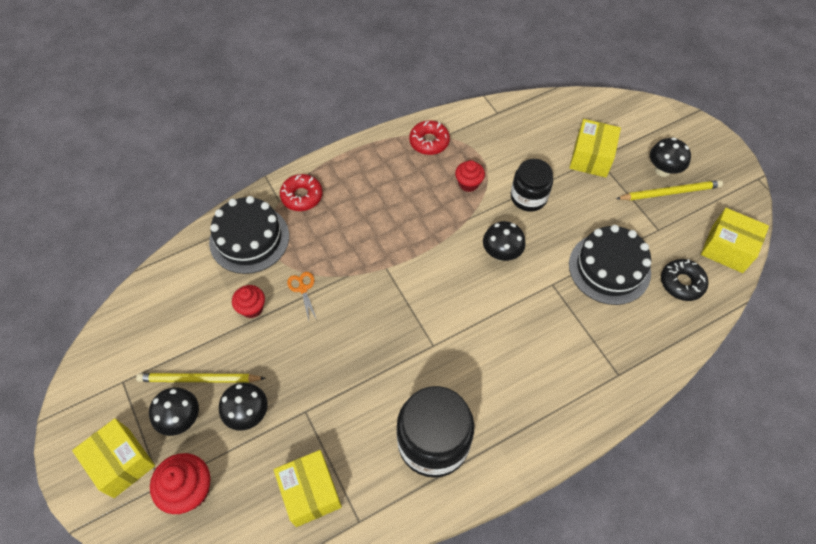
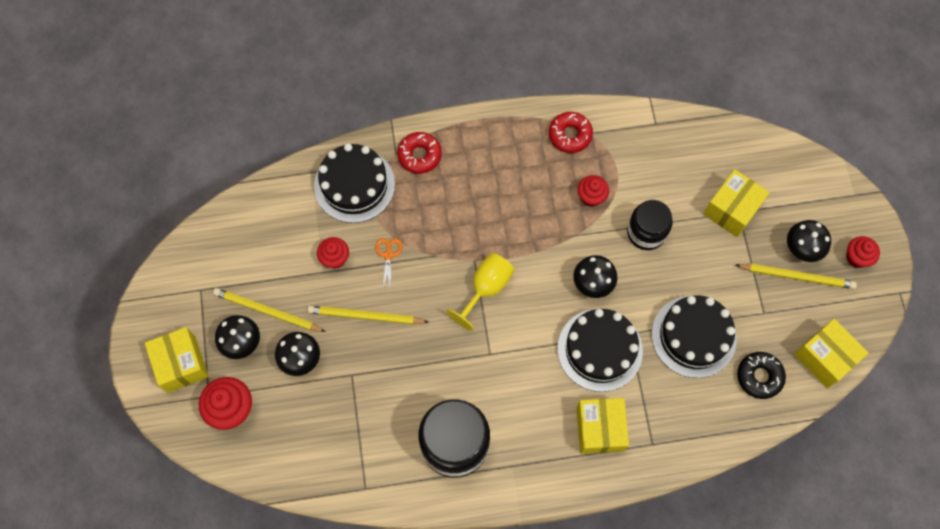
camera: 20 degrees right, 10 degrees up
(300, 351) = (365, 316): none -> yellow pencil
(310, 492) = (332, 448): yellow box -> yellow box (599, 429)
(406, 288) = (486, 288): none -> yellow goblet
(532, 307) = (599, 349): none -> black cake
(709, 163) = (857, 257): none -> red cupcake

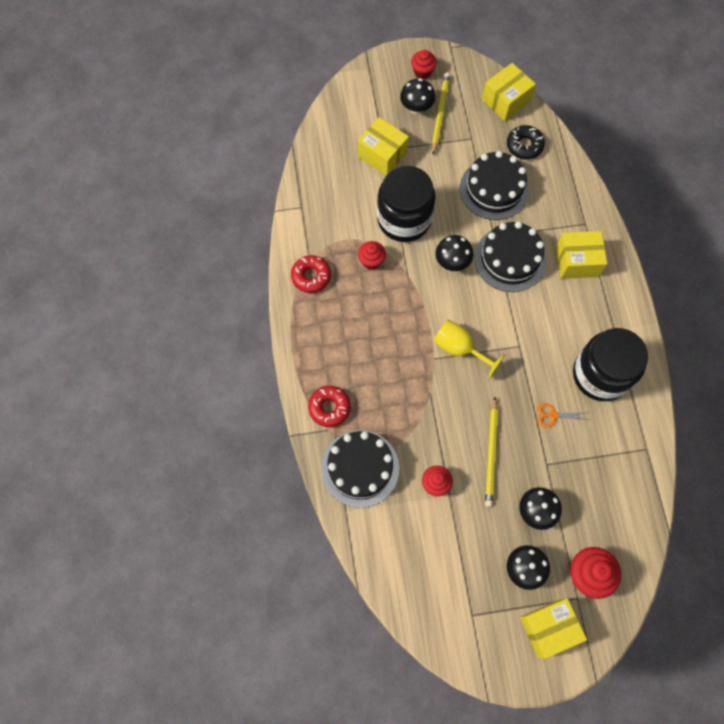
camera: 90 degrees left, 0 degrees up
(267, 311) = (491, 546): yellow pencil -> none
(388, 255) = (430, 434): orange scissors -> orange scissors (553, 415)
(646, 232) = (404, 219): black jar -> black jar, size x1.59

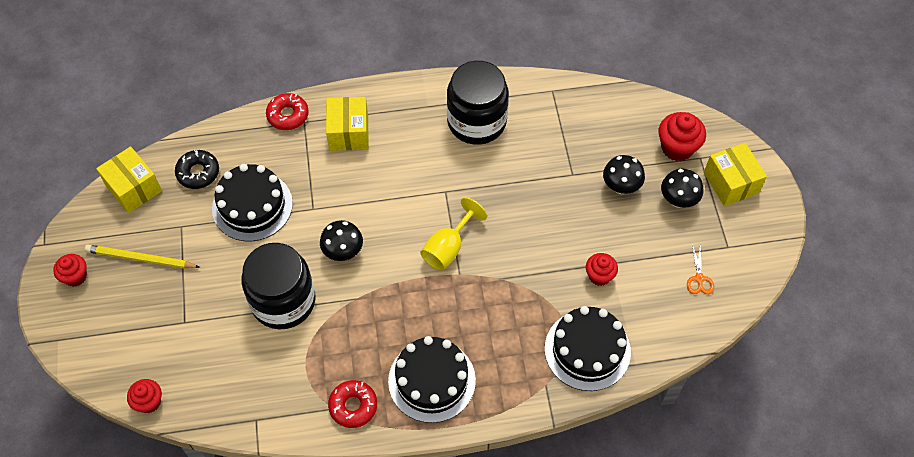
camera: 90 degrees left, 10 degrees down
(329, 408) = (519, 383): red donut -> red donut (288, 115)
(371, 261) = (336, 337): red cupcake -> red cupcake (149, 402)
(382, 155) = (191, 324): yellow box -> none
(416, 108) = (128, 285): black mushroom -> none
(491, 453) = (564, 223): yellow pencil -> none
(510, 259) = (342, 195): black cake -> black cake (432, 380)
(553, 415) = (521, 166): orange scissors -> orange scissors (699, 279)

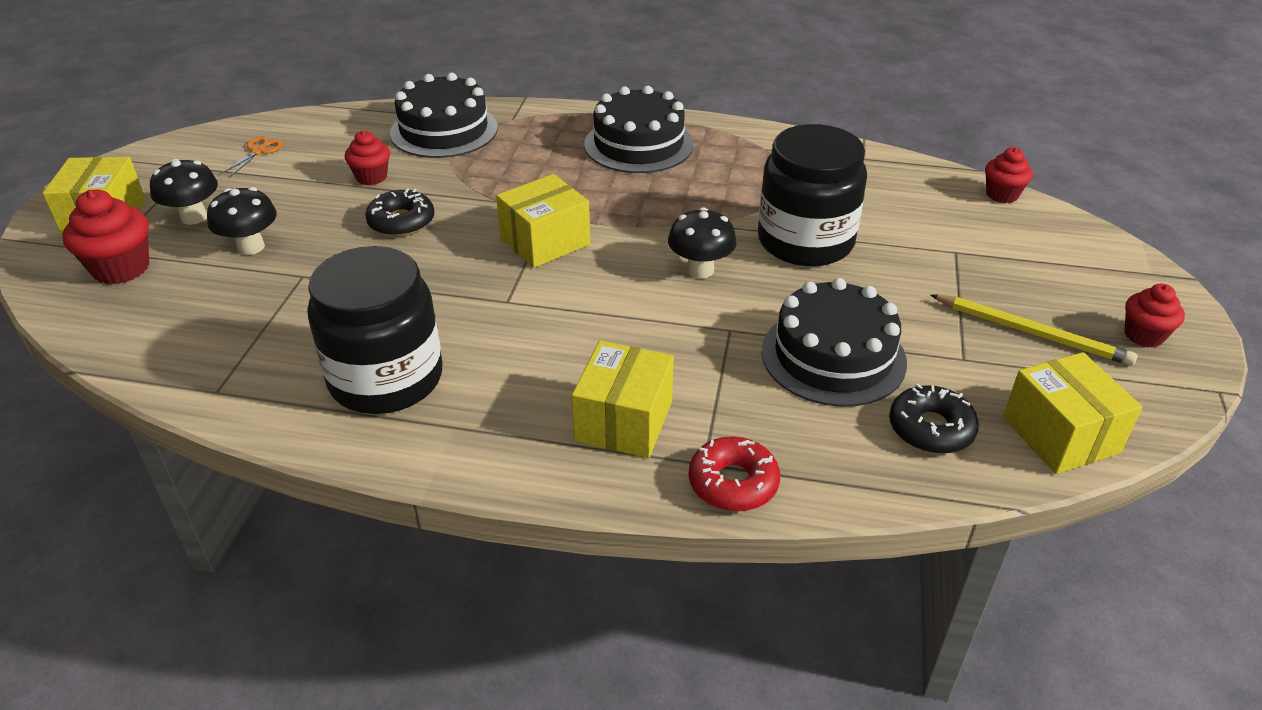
camera: 160 degrees left, 20 degrees down
(353, 406) = (741, 145): red donut -> none
(448, 248) = (545, 242): yellow goblet -> yellow box
(548, 237) = (401, 222): none -> black donut

